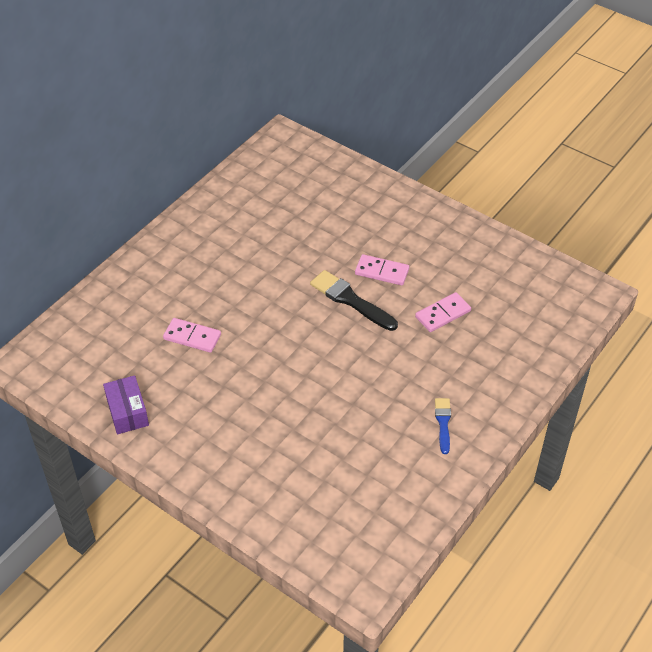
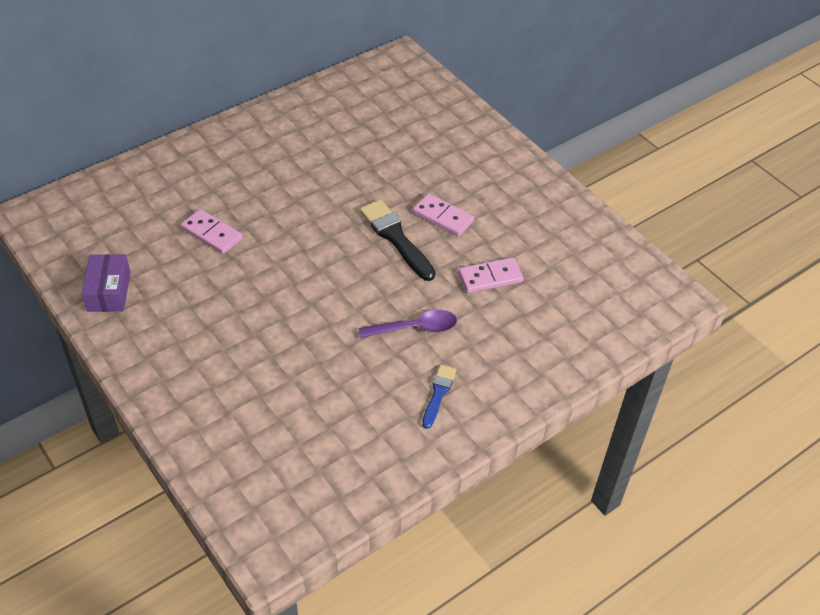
camera: 15 degrees right, 0 degrees up
(401, 373) = (415, 328): none -> purple spoon

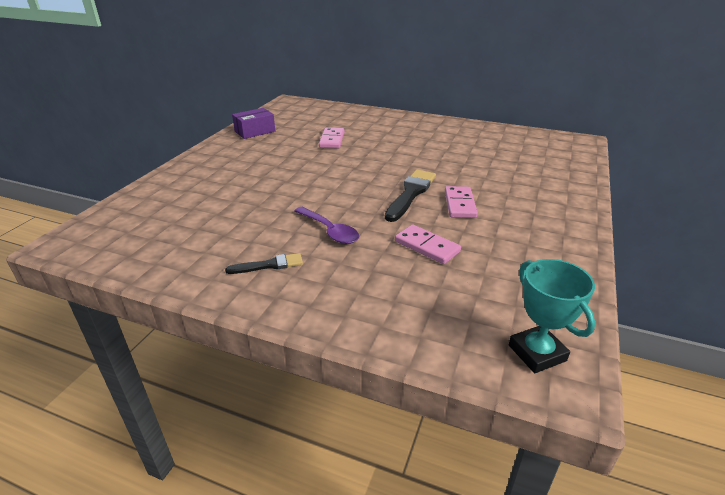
camera: 60 degrees right, 15 degrees down
(438, 394) = (269, 265): blue brush -> black brush
(645, 294) = (537, 353): none -> turquoise trophy

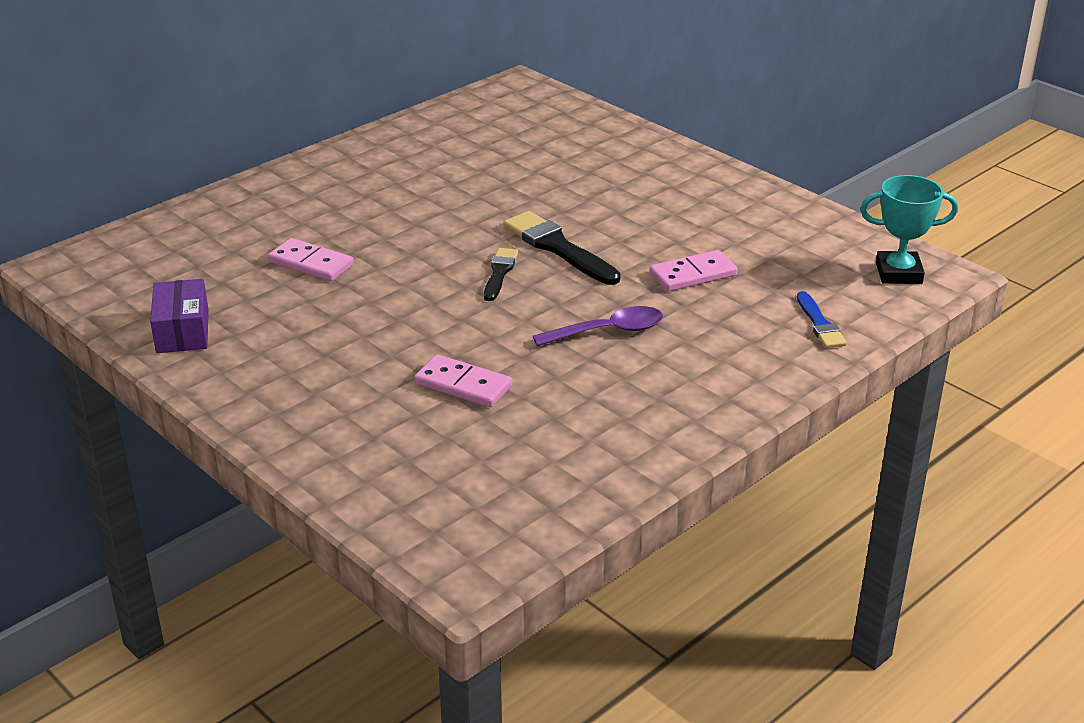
camera: 65 degrees left, 0 degrees up
(269, 265) = (657, 392): black brush -> black brush (499, 273)
(410, 321) = (820, 324): none -> blue brush
(459, 204) = (614, 223): pink domino -> pink domino (463, 385)

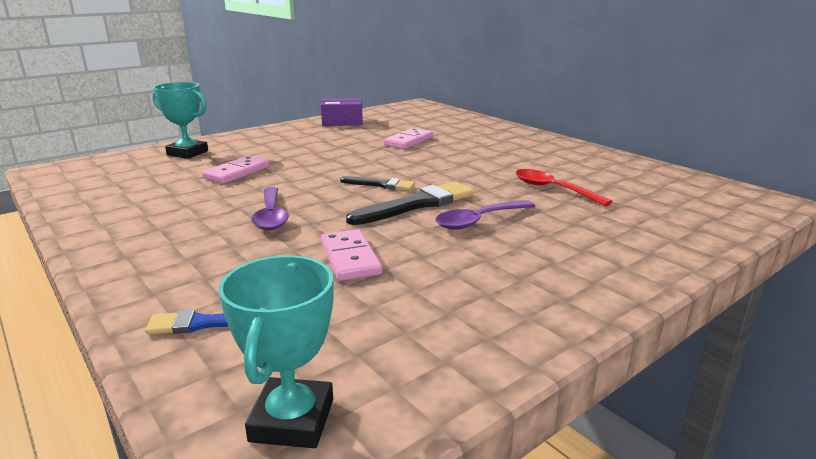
camera: 95 degrees right, 10 degrees down
(368, 455) = (187, 153): none -> turquoise trophy
(502, 175) = (553, 189): none -> red spoon
(594, 215) = (479, 221): none -> purple spoon

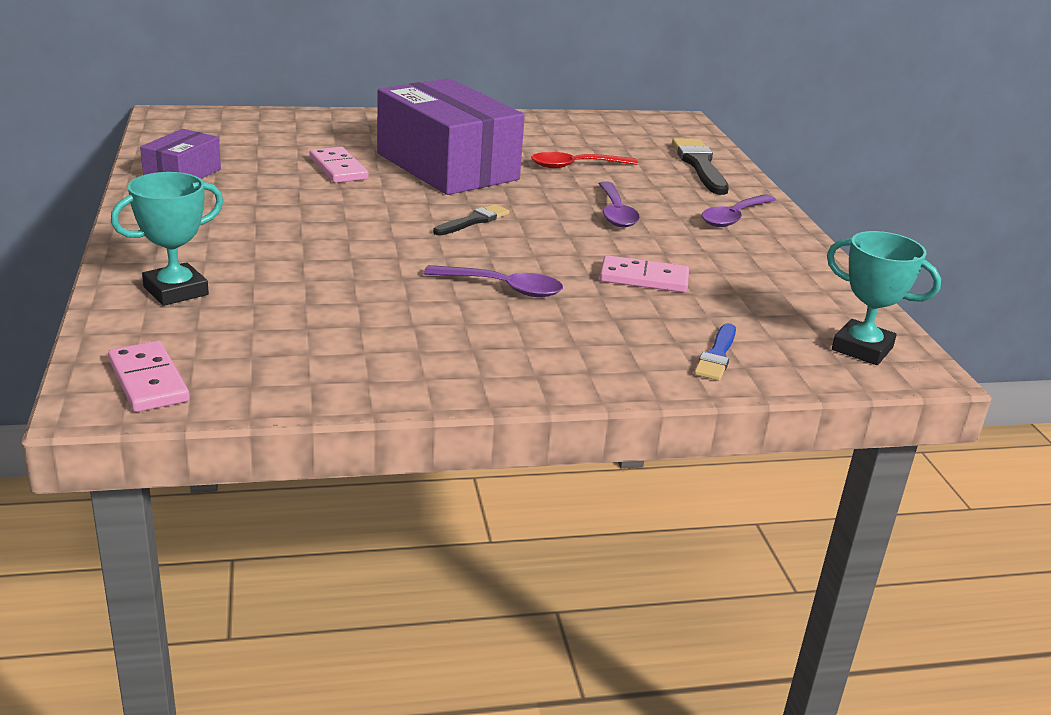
camera: 65 degrees left, 5 degrees up
(237, 172) = (323, 277): pink domino -> pink domino (148, 381)
(417, 204) = (549, 222): black brush -> black brush (700, 165)
(466, 159) = (447, 166): none -> purple box
(568, 270) = (734, 217): none -> purple spoon

